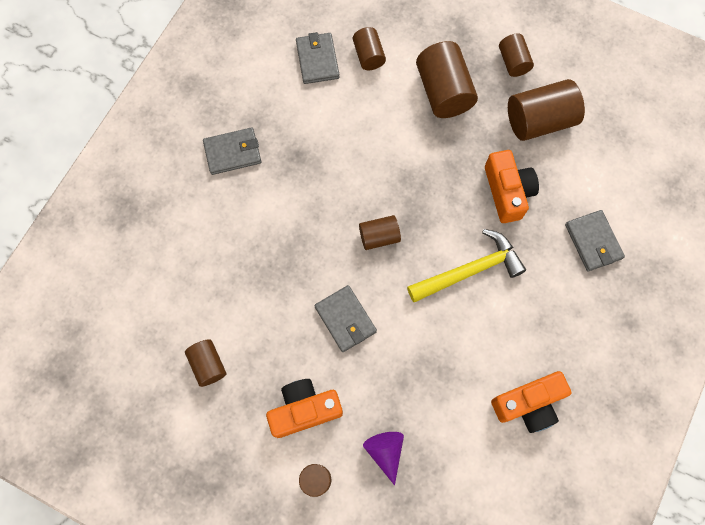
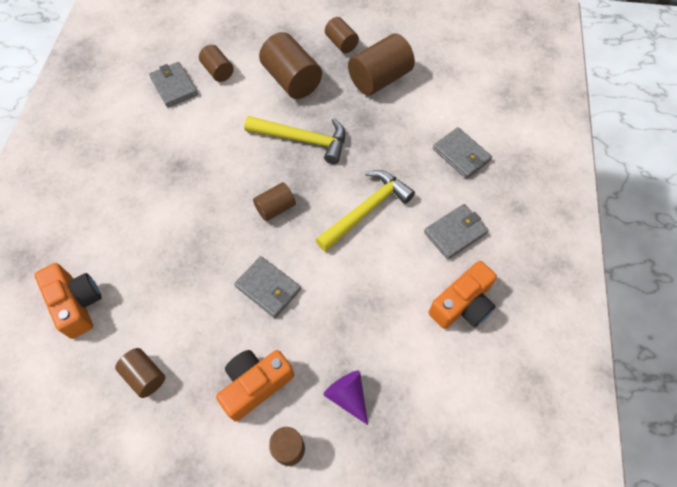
camera: 20 degrees left, 10 degrees down
(233, 152) = (117, 180): grey wallet -> grey wallet (455, 233)
(431, 168) = (302, 139): none -> yellow hammer
(507, 192) = (374, 138): orange camera -> orange camera (77, 304)

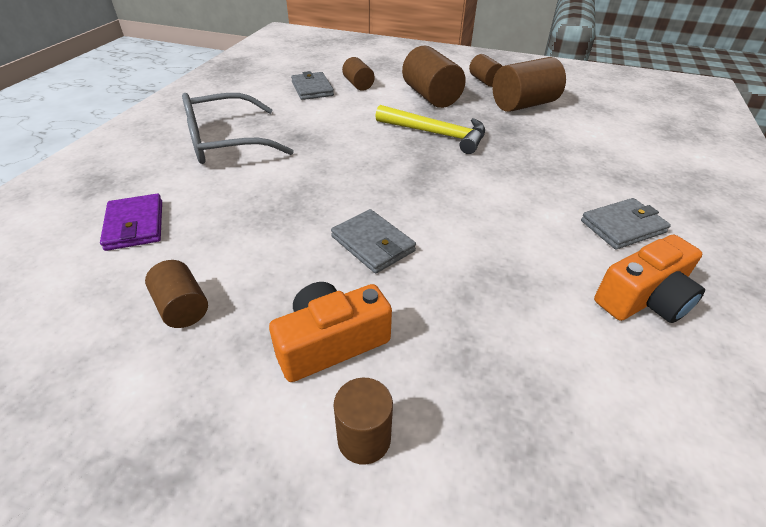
camera: 10 degrees right, 20 degrees down
(77, 304) = (135, 225): orange camera -> purple wallet
(115, 186) = (225, 142): none -> grey glasses
(275, 208) = (396, 178): brown cylinder -> none
(347, 396) = (468, 381): purple cone -> none
(366, 210) = (505, 193): yellow hammer -> none
(461, 155) = (621, 164): grey wallet -> none

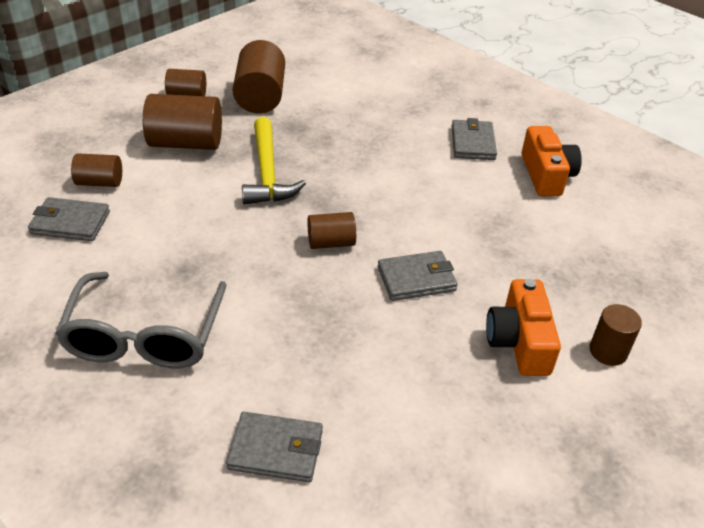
camera: 65 degrees left, 0 degrees up
(135, 225) = (276, 450): purple wallet -> grey wallet
(182, 307) = (434, 428): brown cylinder -> brown cylinder (331, 243)
(436, 134) = (267, 172): yellow hammer -> yellow hammer turned 120 degrees clockwise

